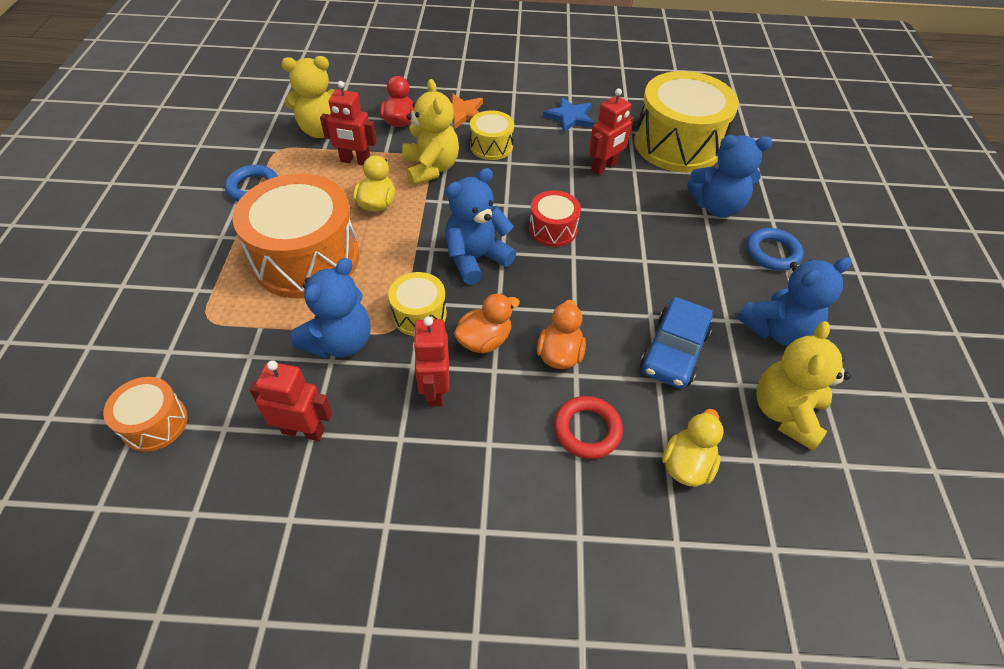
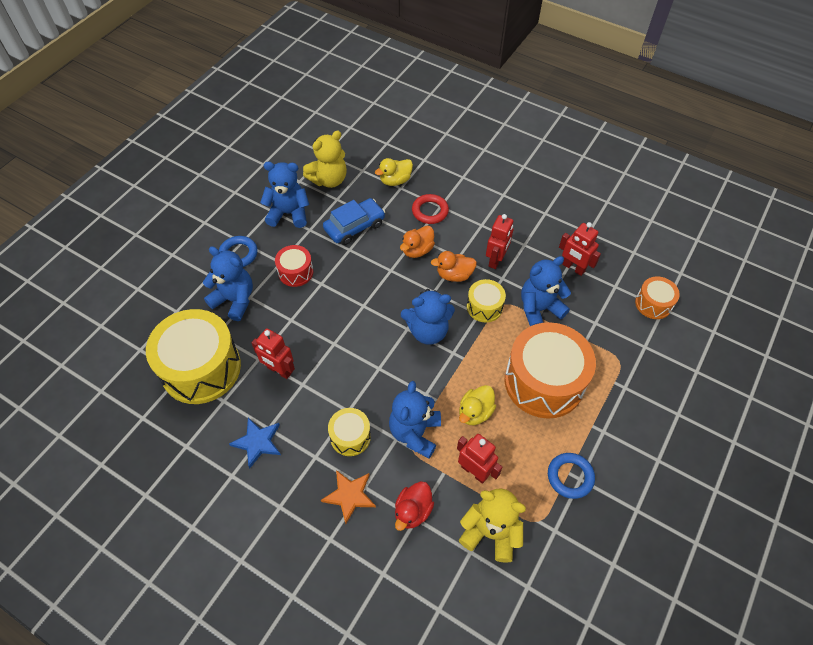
camera: 150 degrees left, 5 degrees up
(431, 168) = (415, 433): yellow teddy bear -> blue teddy bear
(553, 229) = (361, 331): red drum -> red drum (295, 272)
(604, 167) = (279, 370): red robot -> red robot turned 135 degrees counterclockwise

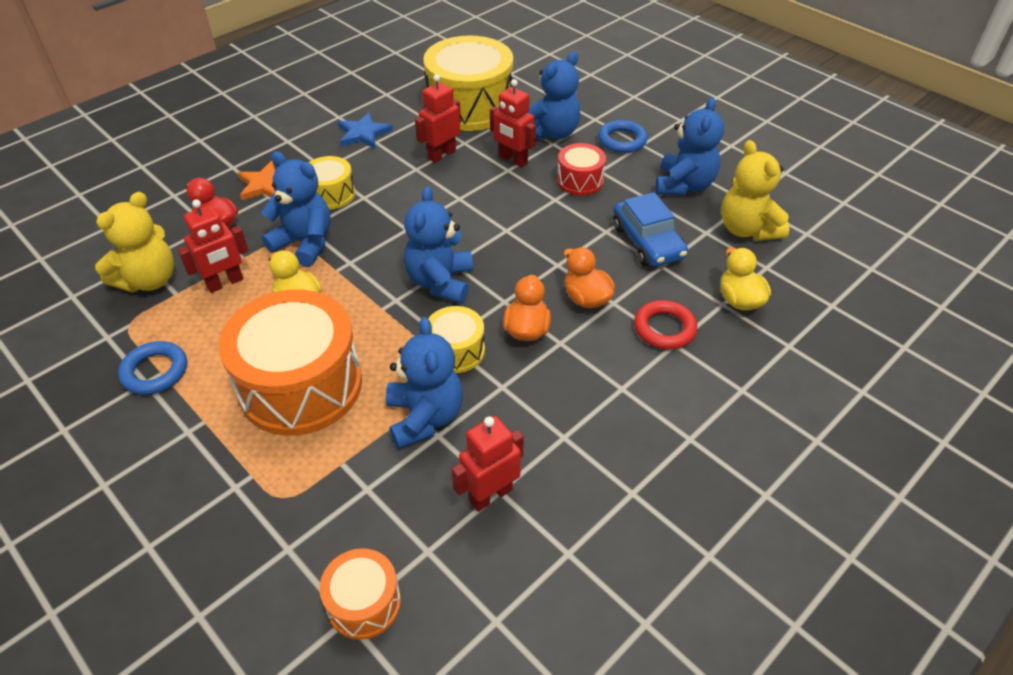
camera: 105 degrees right, 10 degrees down
(496, 260) = (541, 388): red robot -> red robot (513, 160)

